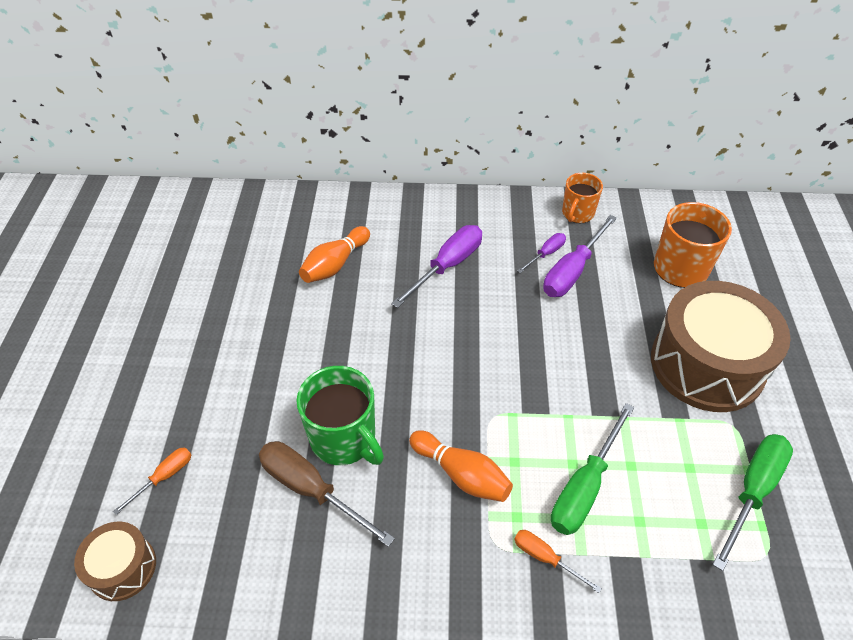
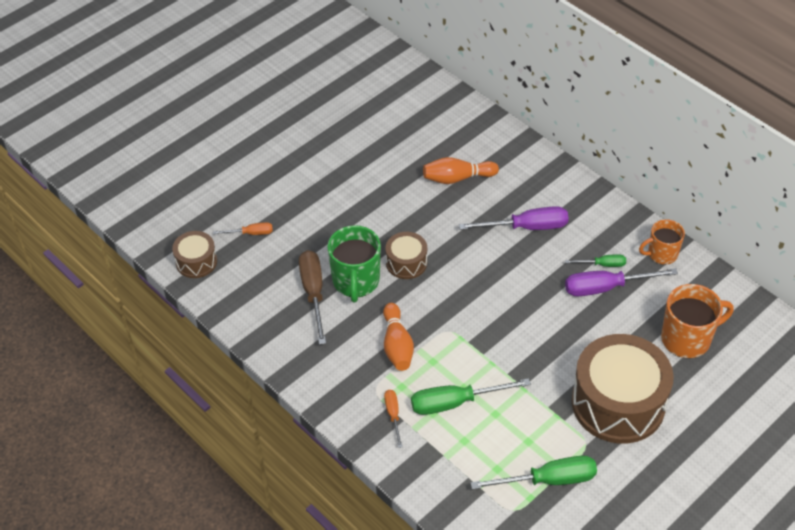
camera: 45 degrees right, 0 degrees up
(375, 379) = (406, 262): none -> brown drum
(546, 254) = (602, 264): purple screwdriver -> green screwdriver

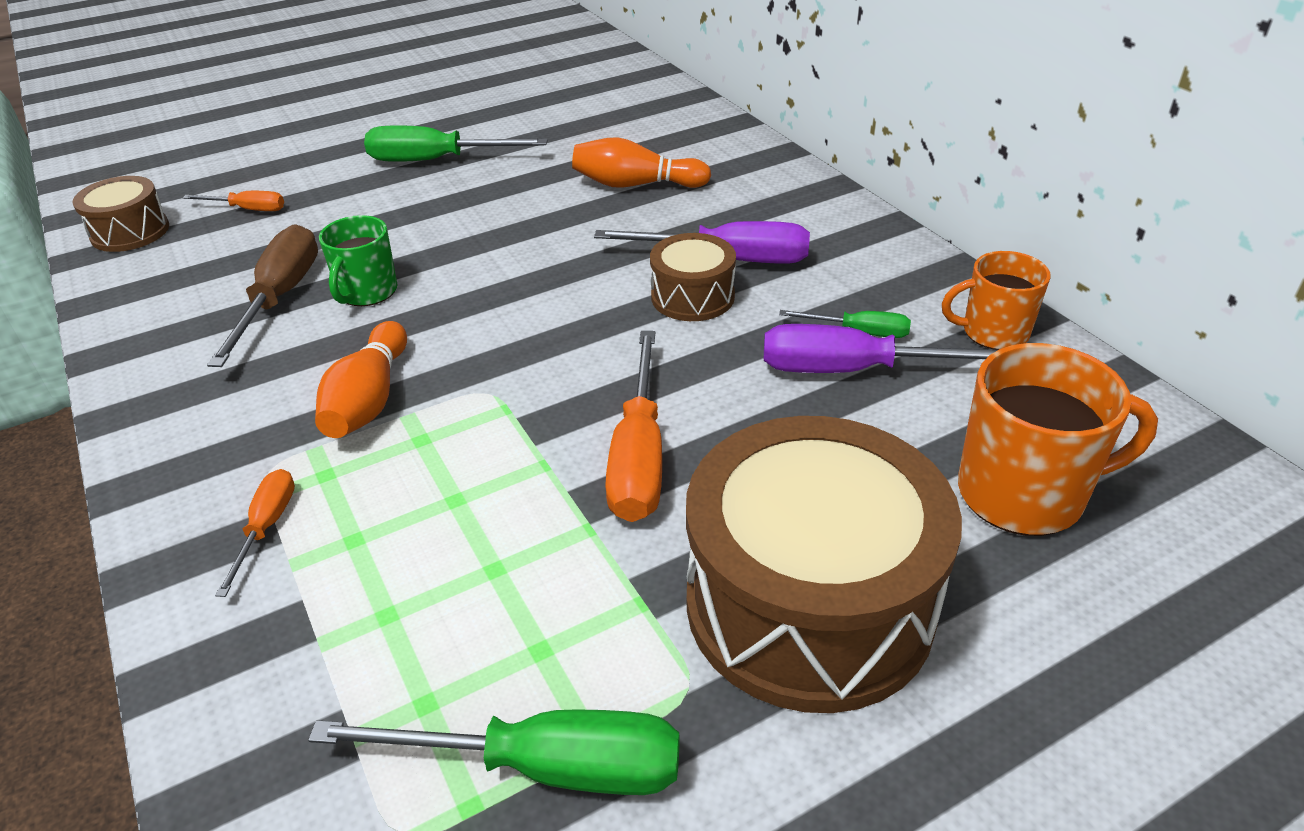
camera: 15 degrees right, 10 degrees down
(356, 281) = (367, 292): green mug -> green mug, size x0.64
(406, 262) = (476, 279): brown drum -> brown drum (692, 296)
(455, 402) = (418, 527): green screwdriver -> green screwdriver (436, 160)
(530, 351) = (639, 456): none -> orange screwdriver

